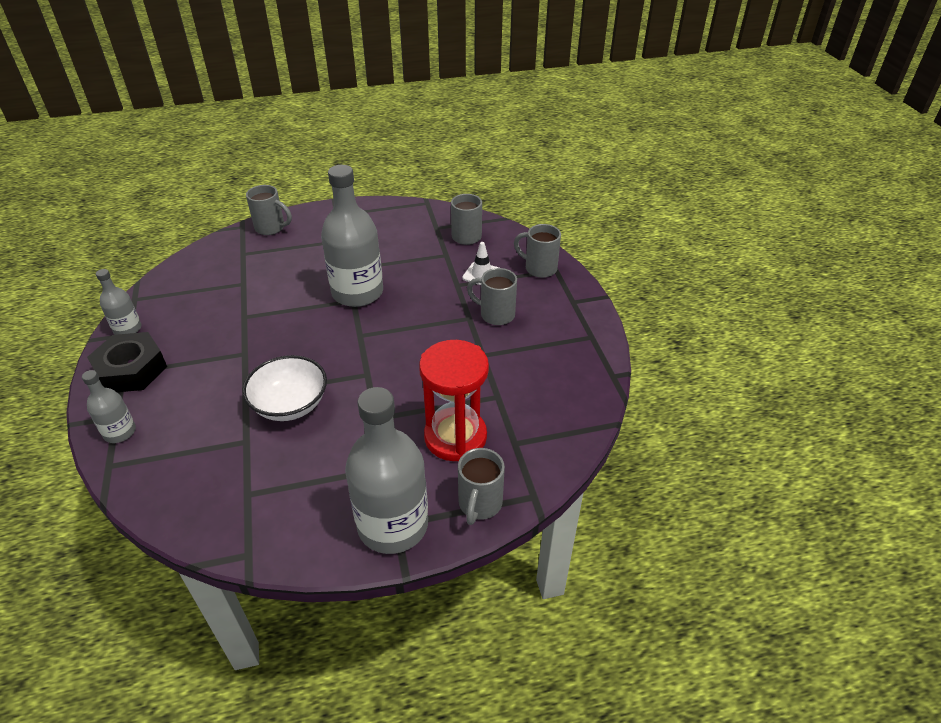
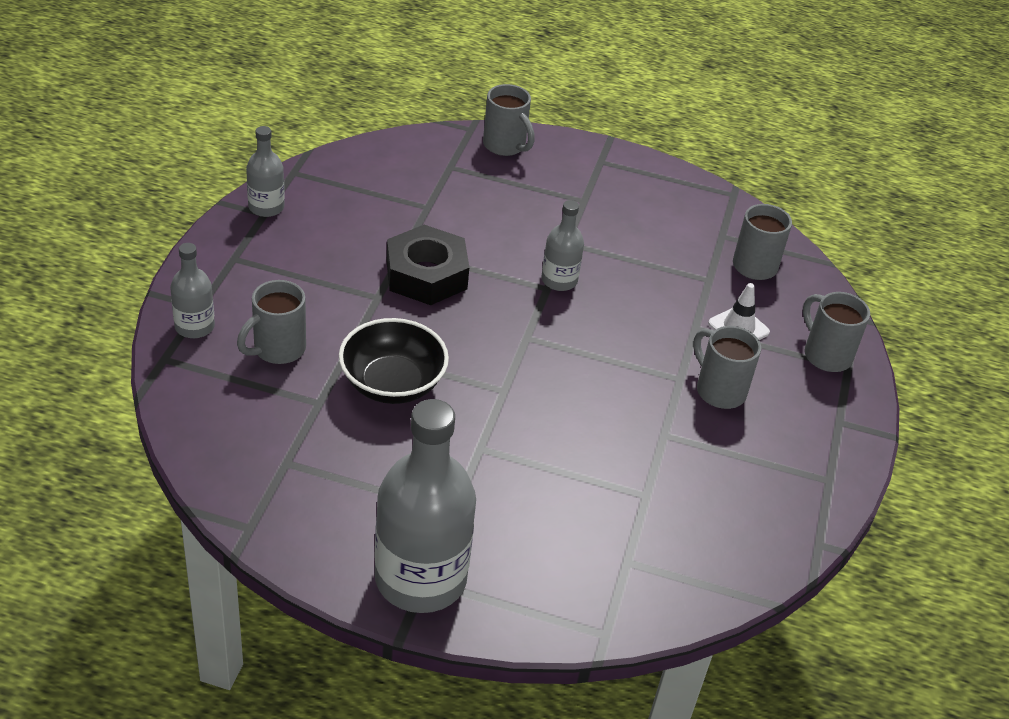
camera: 25 degrees right, 0 degrees up
(131, 369) = (244, 258): black nut -> black nut (426, 275)
(290, 404) = (392, 383): white bowl -> black bowl
(357, 292) = (559, 280): grey bottle -> grey bottle, size x0.50
(455, 437) = (559, 517): red hourglass -> none
(479, 504) = (534, 609): grey mug -> grey mug (277, 349)

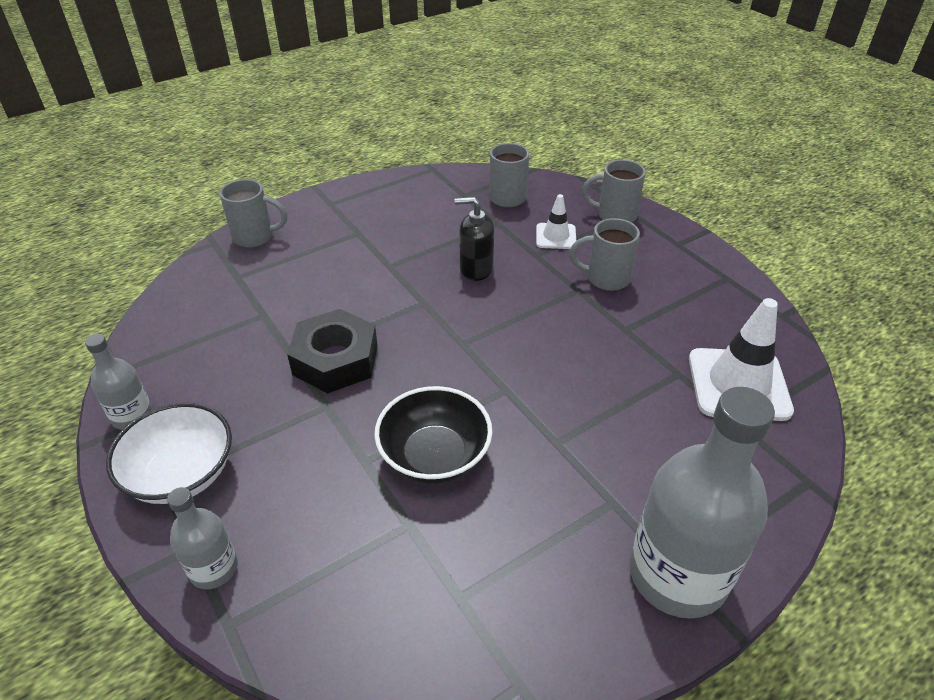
camera: 45 degrees left, 0 degrees up
(246, 263) = (182, 474): none -> white bowl
(277, 349) = (313, 516): grey mug -> none
(559, 280) = (423, 291): grey bottle -> none
(626, 298) = (476, 269): none -> black soap dispenser
(677, 543) = (738, 384): none -> white traffic cone

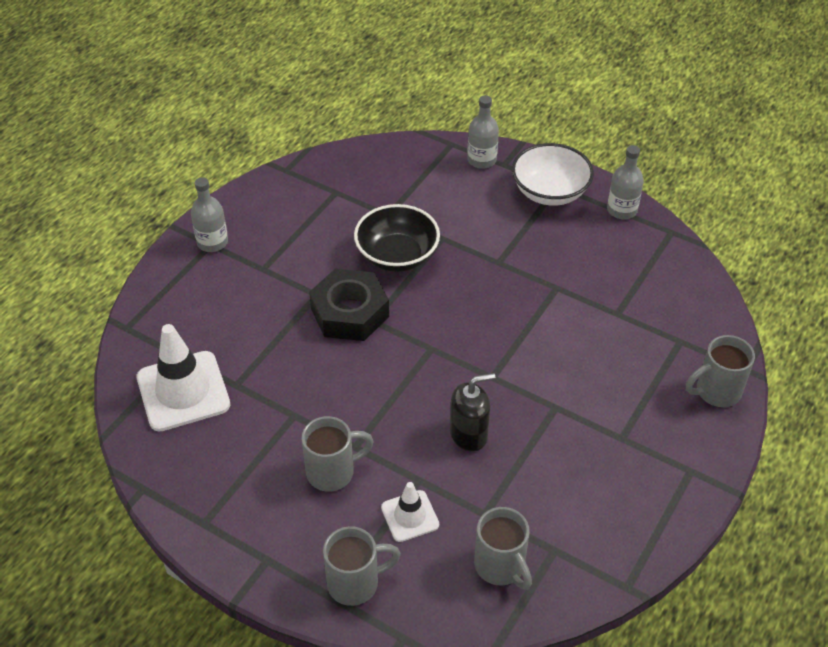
camera: 155 degrees right, 5 degrees up
(335, 360) = (522, 296): black nut -> black nut (350, 312)
(677, 574) = (212, 242): grey bottle -> grey bottle, size x0.50

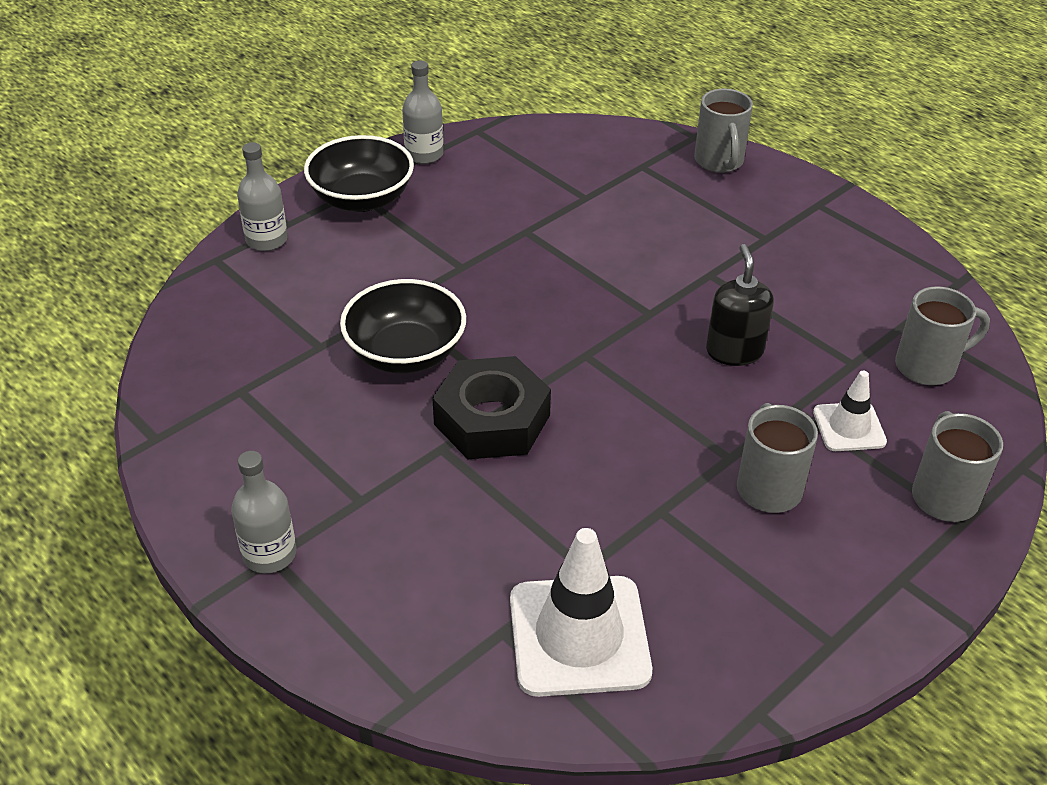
camera: 75 degrees left, 5 degrees down
(550, 192) = (362, 199): white bowl -> black bowl

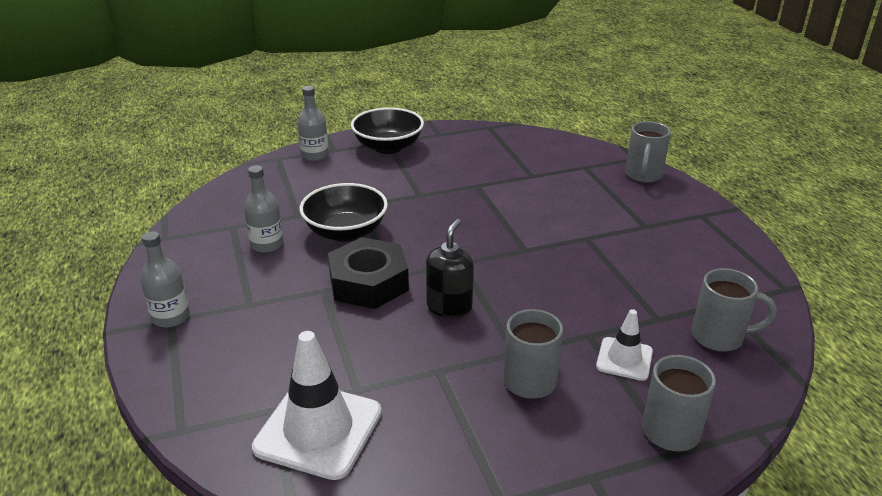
camera: 25 degrees right, 10 degrees down
(424, 154) = (445, 132): grey bottle -> grey bottle (267, 244)
(734, 351) = (570, 287): black soap dispenser -> black soap dispenser (449, 307)

